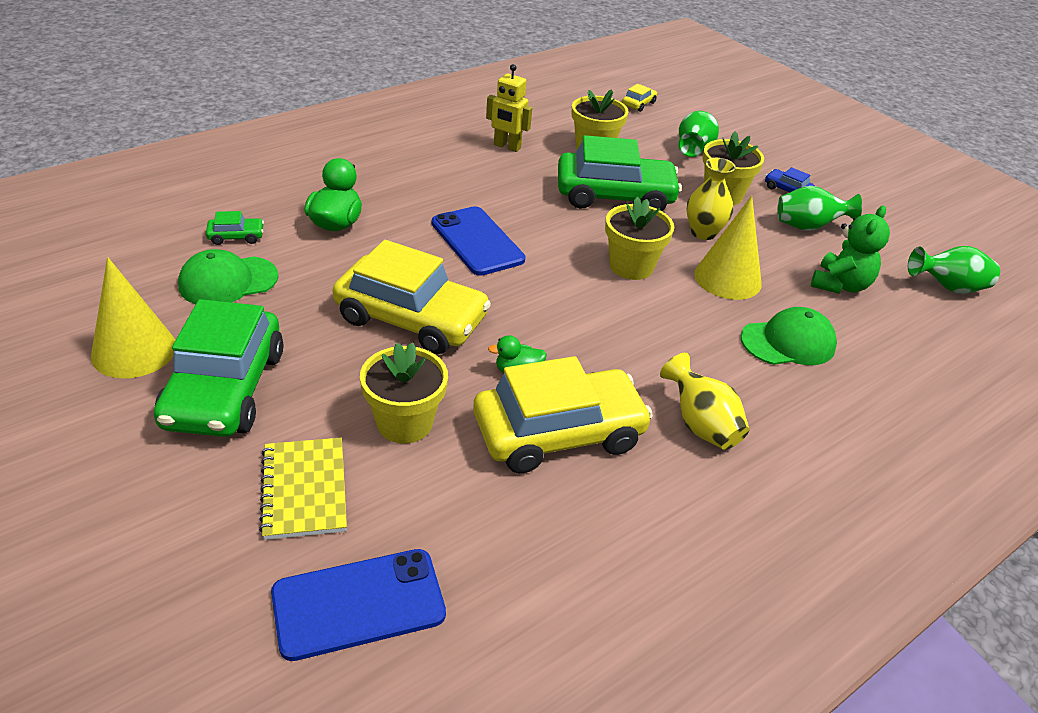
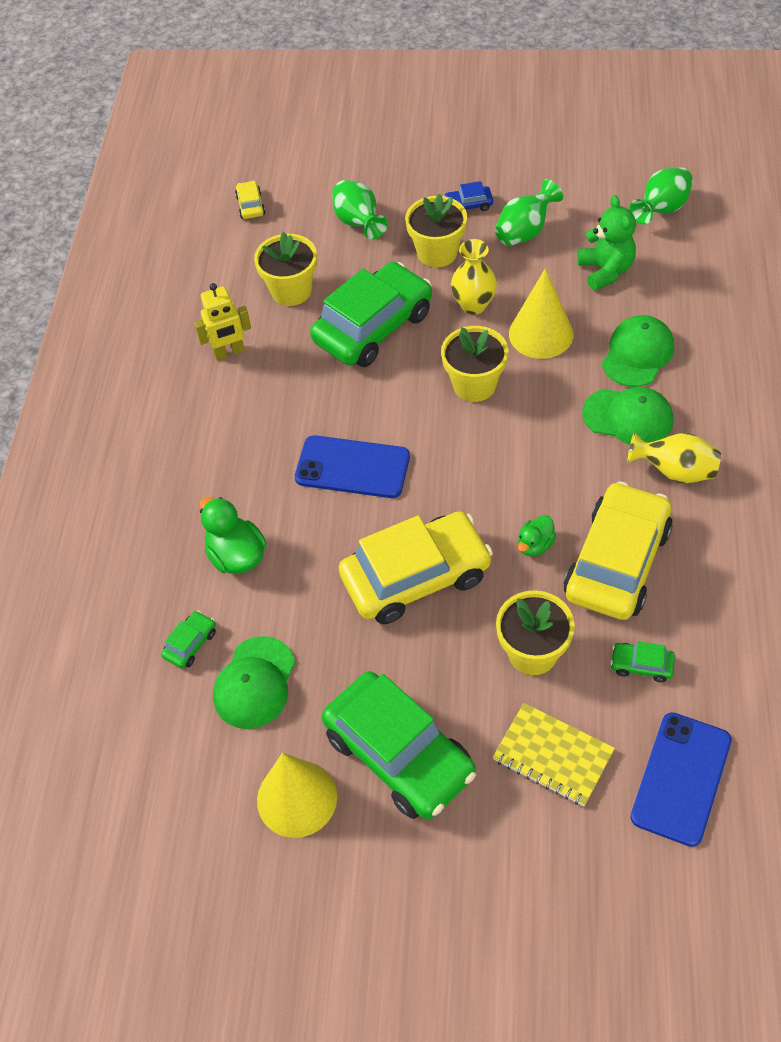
camera: 40 degrees left, 15 degrees up
(463, 506) = (641, 665): none -> green car
(717, 367) = (628, 417): none -> green cap

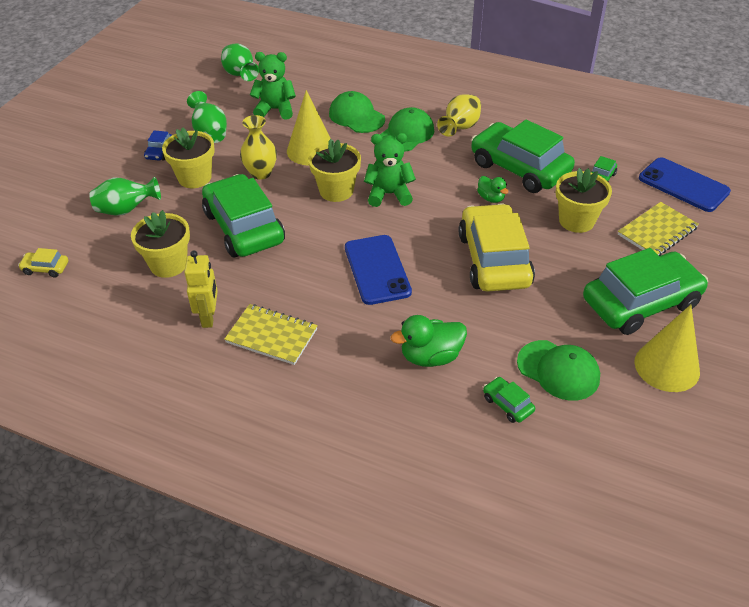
camera: 75 degrees left, 10 degrees down
(221, 411) = (272, 336): none -> yellow notebook
(352, 467) = (377, 270): blue phone -> blue phone turned 45 degrees counterclockwise
(492, 437) = (389, 194): none -> green teddy bear
(617, 562) = (519, 168): yellow car -> green car

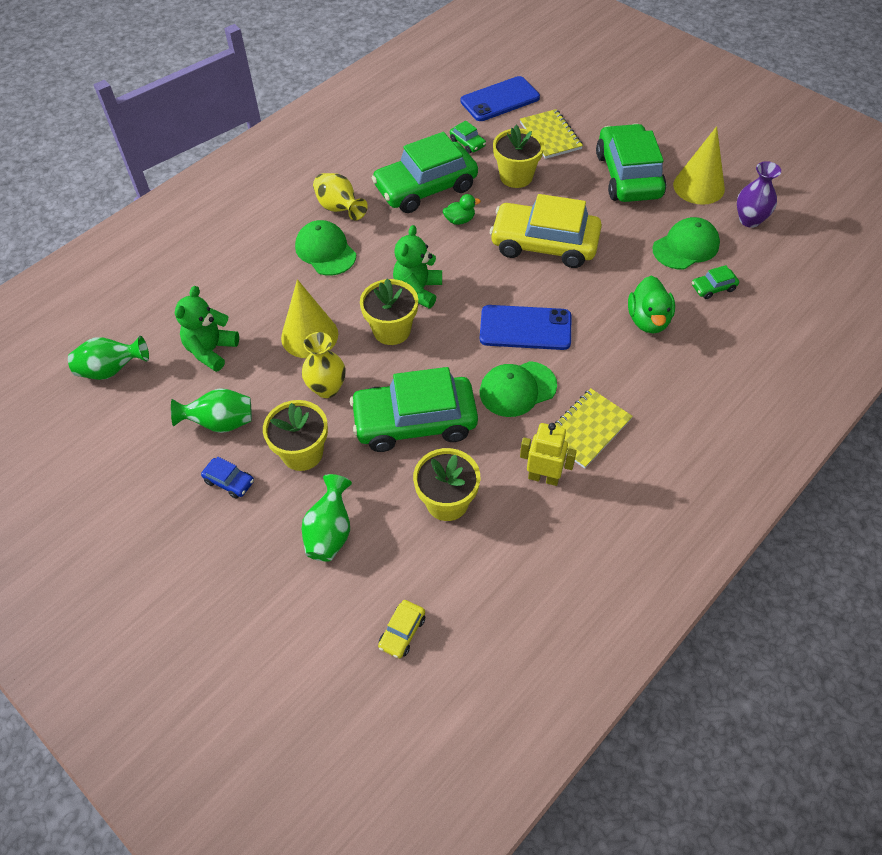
camera: 70 degrees left, 10 degrees up
(356, 116) = (270, 282): green cap -> green cap (517, 389)
(642, 423) = (749, 220): none -> purple vase

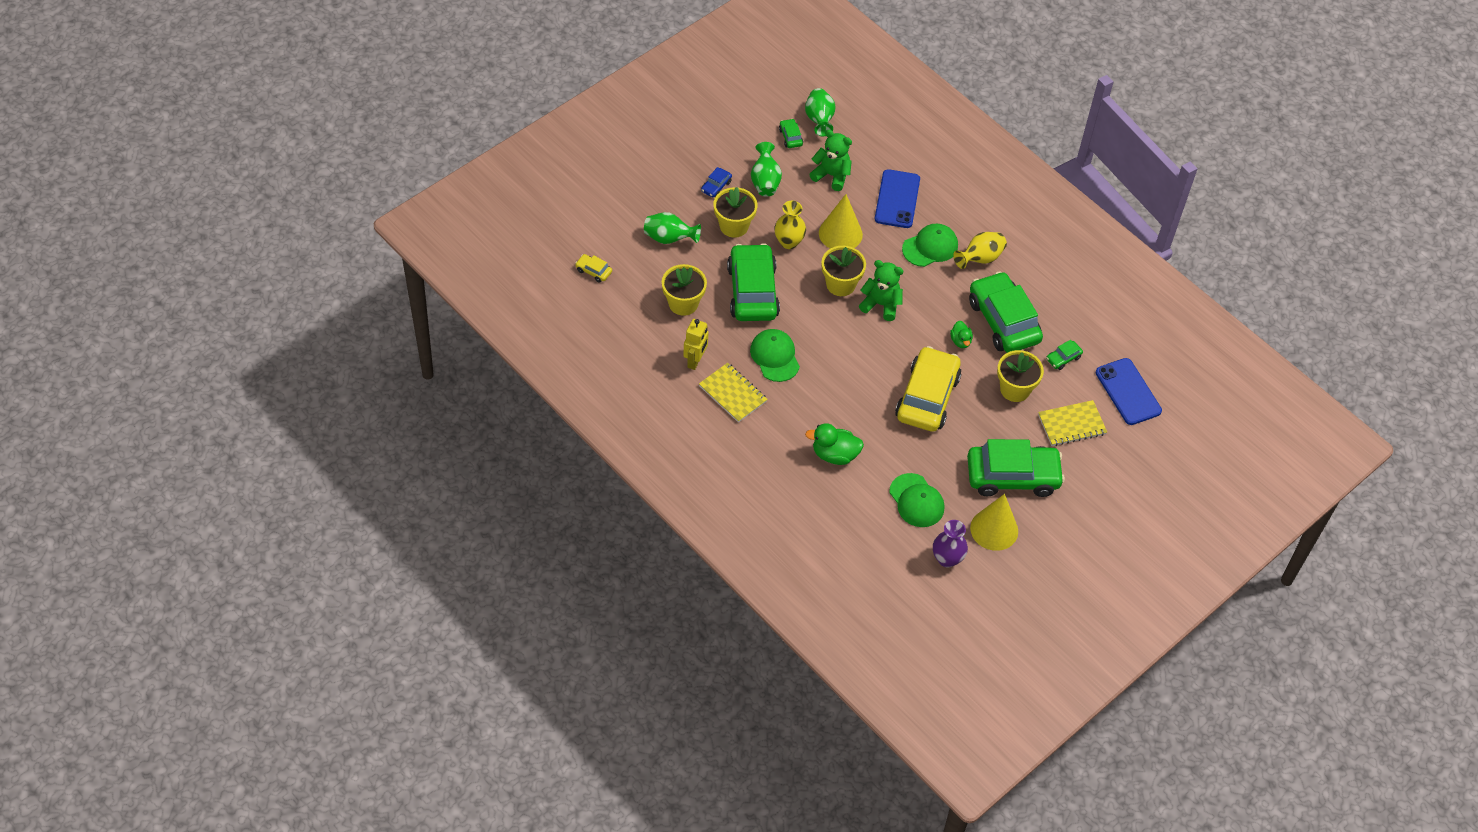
camera: 90 degrees right, 0 degrees up
(525, 328) = (834, 370): blue phone -> blue phone (897, 199)
(713, 288) = (866, 509): green car -> green car (790, 137)

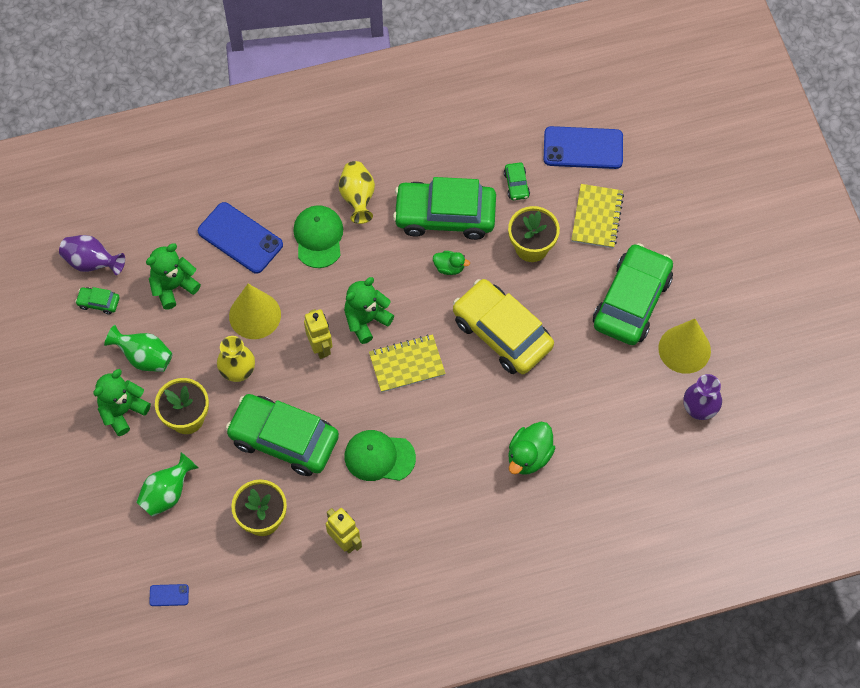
camera: 60 degrees left, 10 degrees up
(593, 271) = (169, 595): yellow car -> blue phone
(716, 186) = (123, 411): blue car -> green teddy bear
(733, 394) = (405, 522): yellow notebook -> yellow notebook (407, 364)
(819, 120) = (92, 262): green vase -> purple vase
(840, 284) = (320, 347): yellow flower pot -> yellow robot
(916, 501) = (619, 404): green cap -> none

